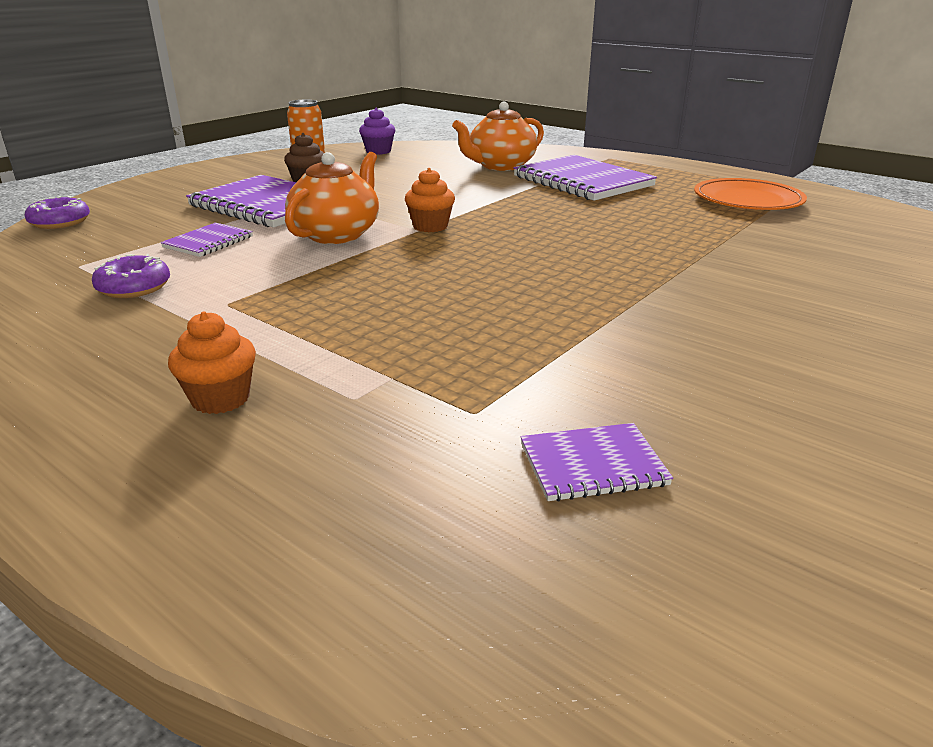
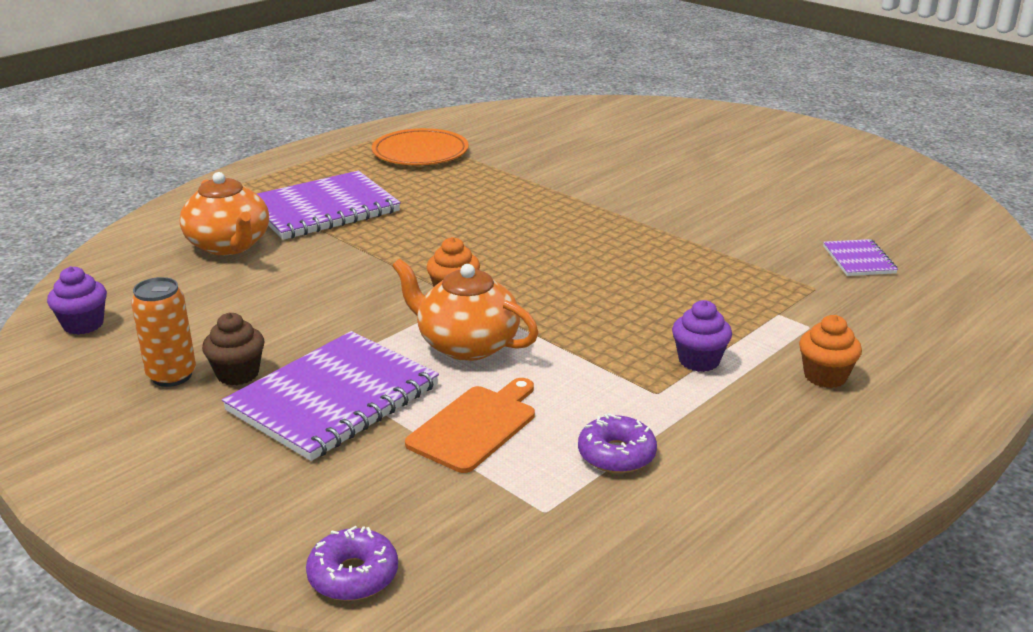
camera: 85 degrees left, 0 degrees up
(208, 242) = (475, 426): purple notebook -> orange cutting board
(282, 324) = (699, 361): none -> purple cupcake

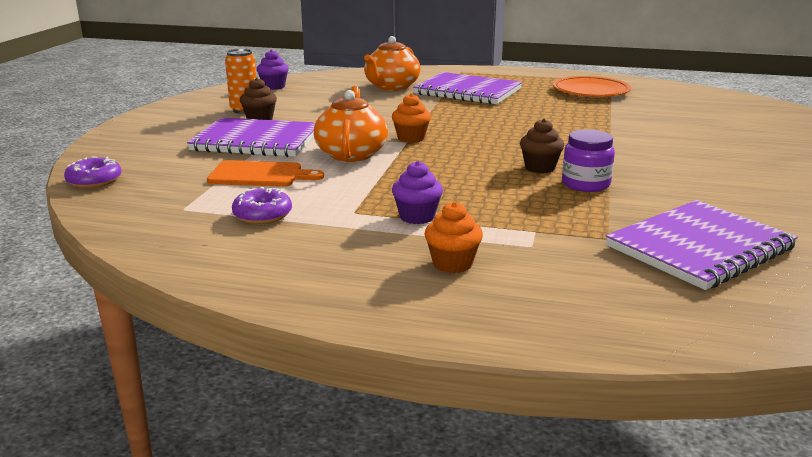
camera: 60 degrees right, 5 degrees down
(624, 257) = (540, 168): none -> brown cupcake
(687, 253) = (585, 184): none -> purple jar
(858, 260) = (699, 247): purple notebook -> purple notebook, size x2.06

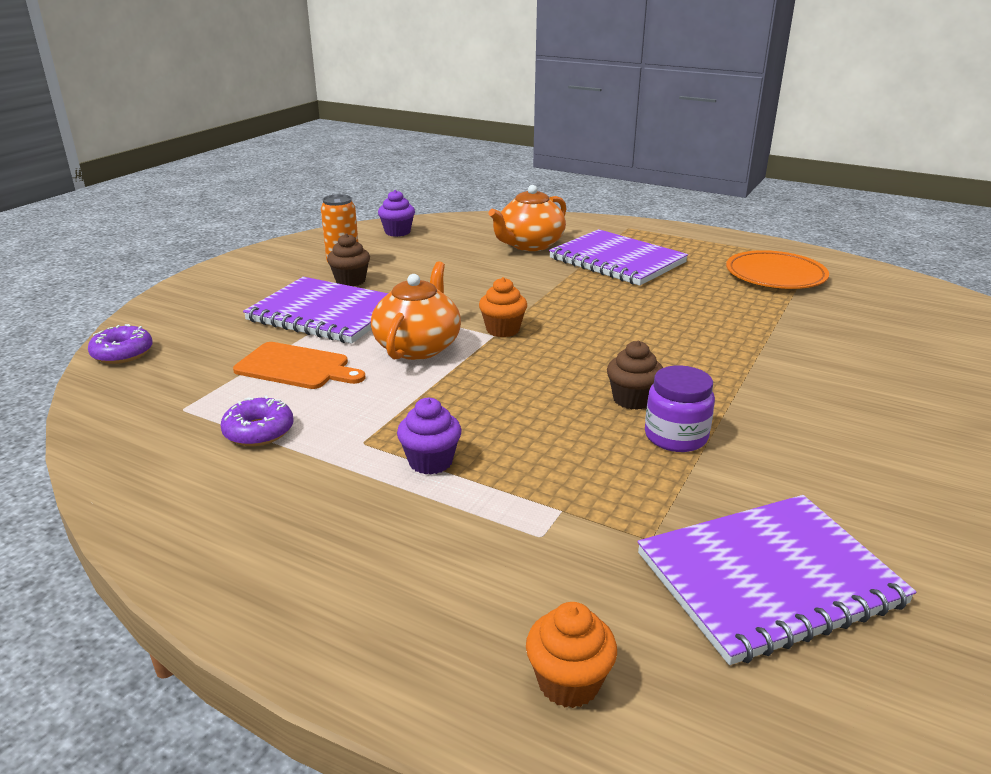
camera: 15 degrees right, 5 degrees up
(452, 264) = (424, 550): orange cupcake -> orange cupcake (568, 683)

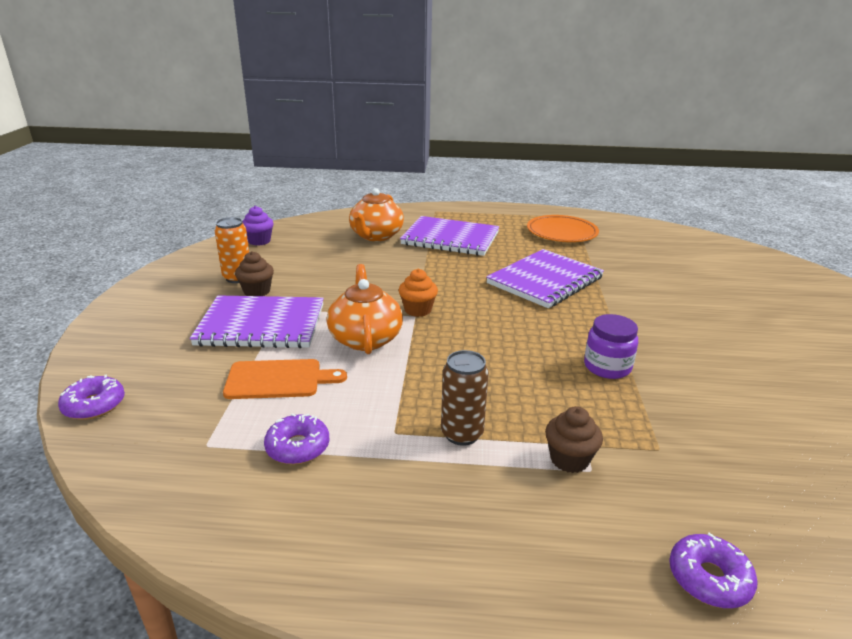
camera: 25 degrees left, 0 degrees up
(430, 462) = (462, 434): purple cupcake -> brown can
(568, 683) = (709, 578): orange cupcake -> purple donut
(632, 399) = (555, 345): brown cupcake -> brown cupcake (569, 459)
(768, 578) = (749, 455): purple notebook -> purple notebook (545, 280)

